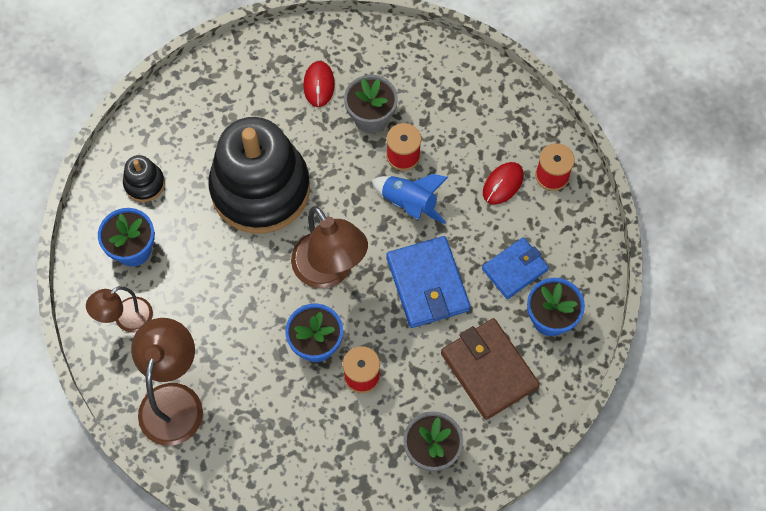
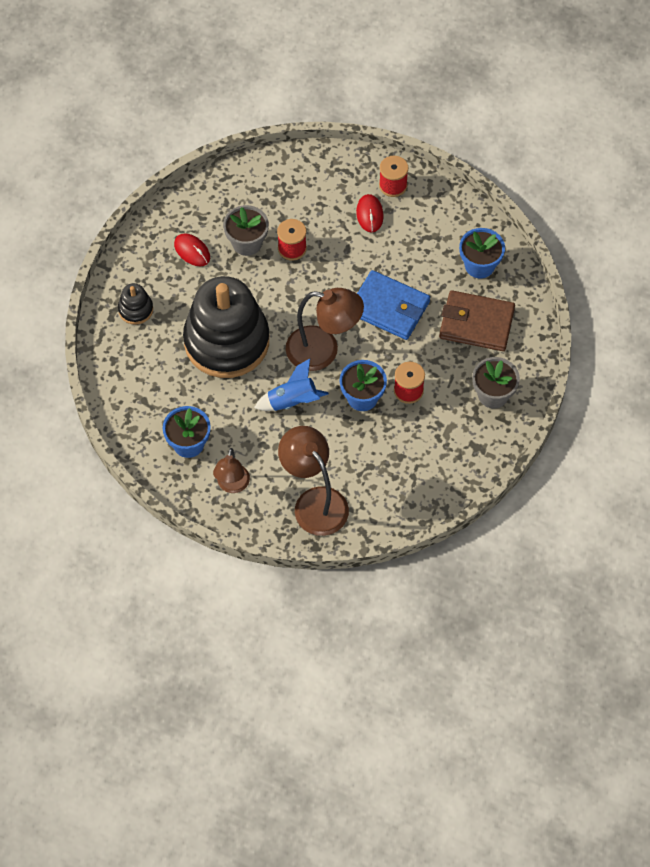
camera: 45 degrees left, 5 degrees down
(144, 184) = (149, 401): black stacking toy -> black stacking toy (135, 309)
(409, 203) = (327, 272): blue rocket -> blue rocket (292, 401)
(514, 269) = (430, 256): blue wallet -> none

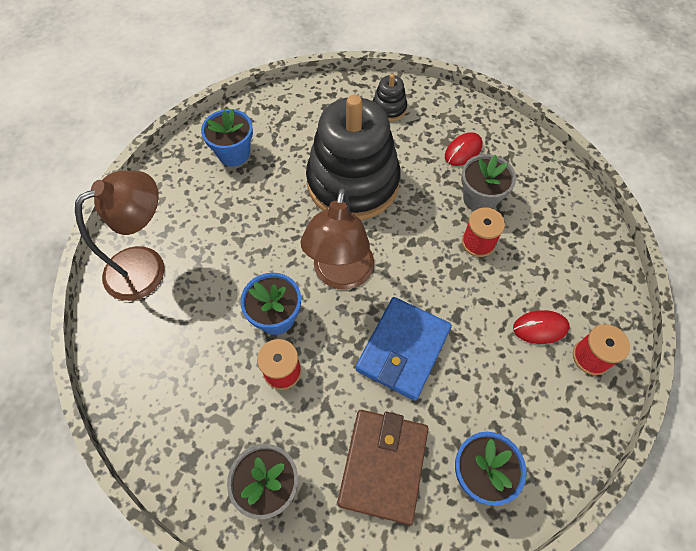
camera: 90 degrees right, 0 degrees up
(232, 485) = (180, 190): brown lamp -> none
(292, 401) = (276, 244): blue rocket -> none

